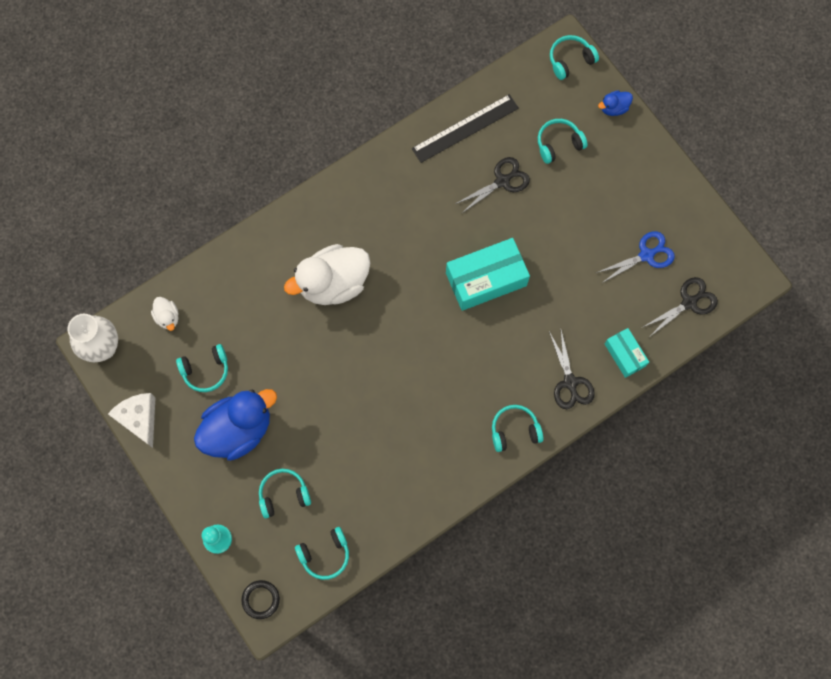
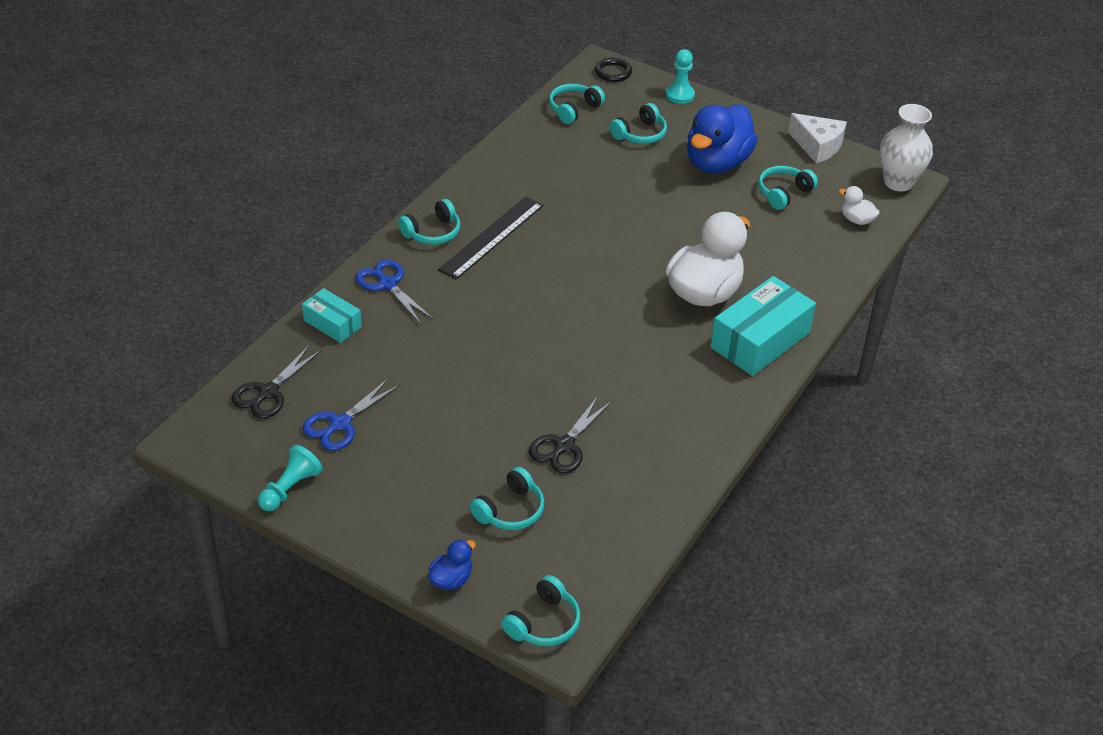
camera: 155 degrees right, 30 degrees down
(465, 128) = (646, 489): black ruler -> black ruler (492, 237)
(486, 279) = (531, 344): turquoise box -> turquoise box (760, 340)
(570, 382) = (387, 284): black scissors -> blue scissors
(694, 212) = (290, 488): none -> turquoise pawn

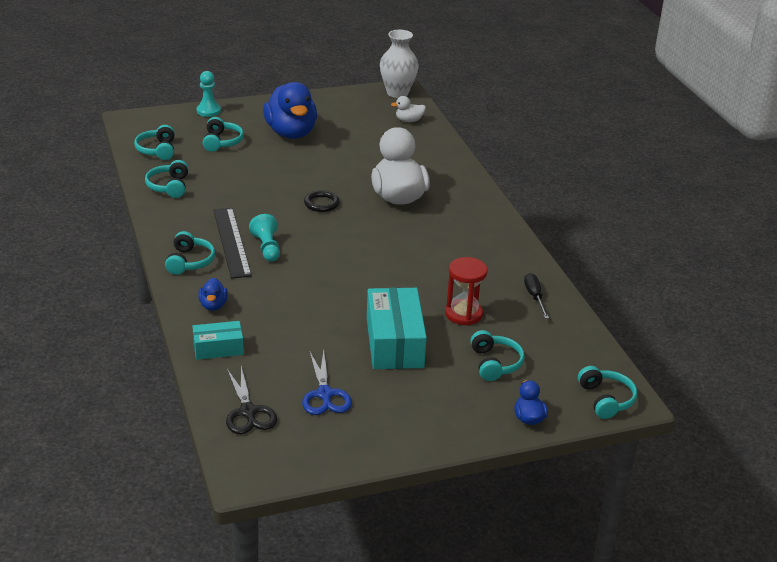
camera: 50 degrees left, 10 degrees down
(290, 488) = (360, 448): turquoise pawn -> turquoise pawn (267, 248)
(387, 284) = (213, 305): blue scissors -> blue duck
(564, 446) = (463, 314): black scissors -> red hourglass
(613, 72) = (146, 119): black ring -> black ring (321, 203)
(655, 481) = (534, 297): none -> black screwdriver
(760, 340) = (464, 201): turquoise box -> turquoise box (394, 342)
(783, 193) = (352, 128): turquoise headphones -> turquoise headphones (169, 186)
(817, 146) = (329, 97): white cheese -> none

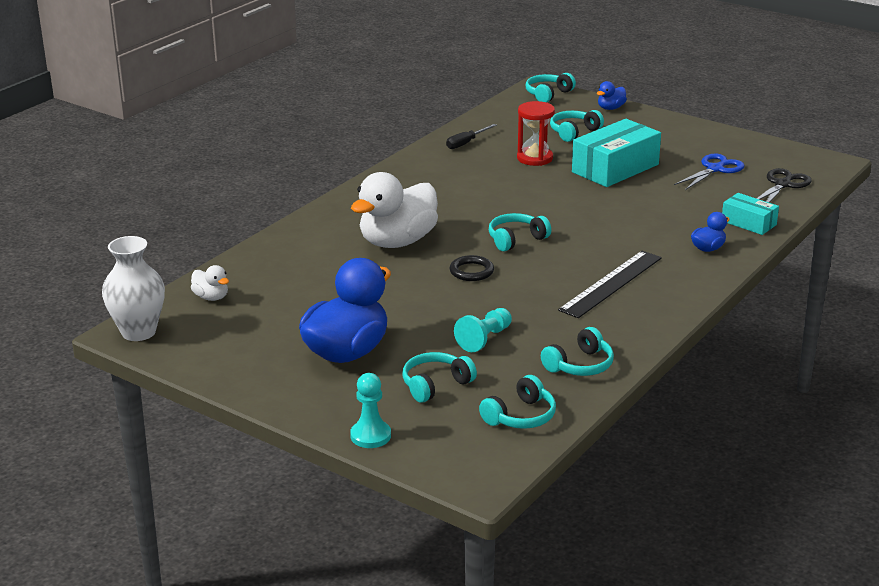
camera: 125 degrees left, 5 degrees down
(189, 261) = (675, 287): turquoise headphones -> turquoise headphones (516, 239)
(267, 248) = (589, 264): turquoise pawn -> turquoise pawn (484, 339)

